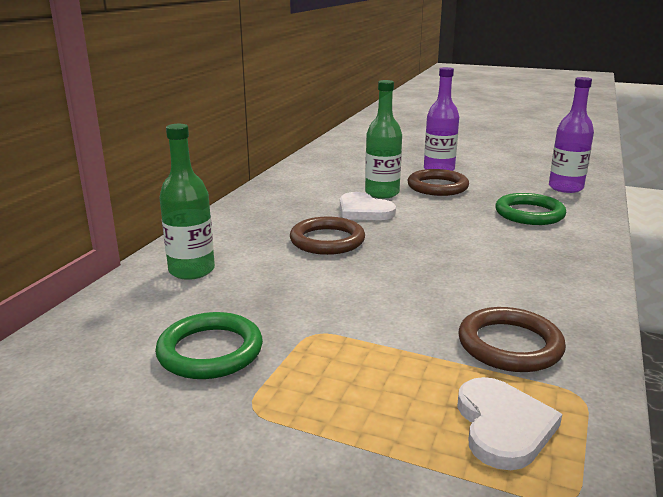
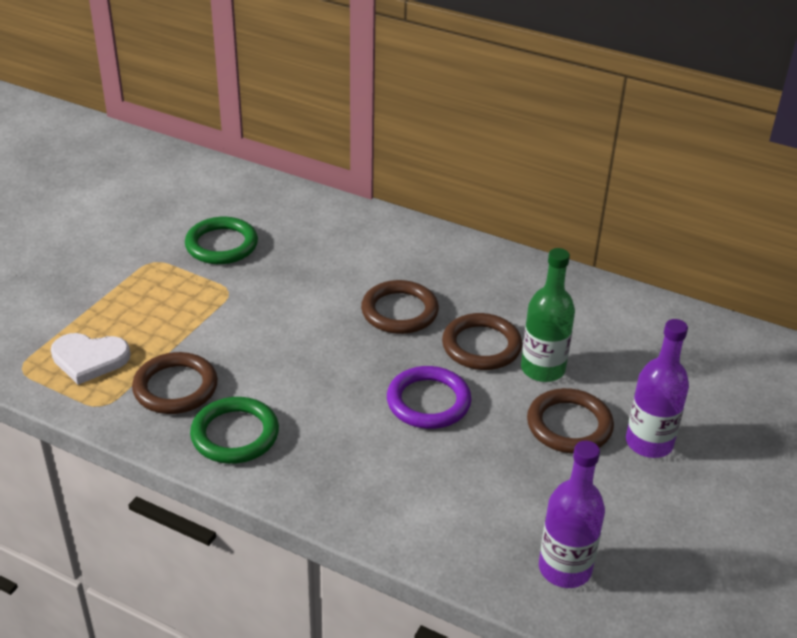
camera: 95 degrees right, 15 degrees up
(191, 270) = (349, 233): green bottle -> none
(364, 211) = (481, 346): white heart -> brown ring
(443, 225) = (428, 402): none -> purple ring
(529, 214) = (459, 490): green ring -> green ring (235, 434)

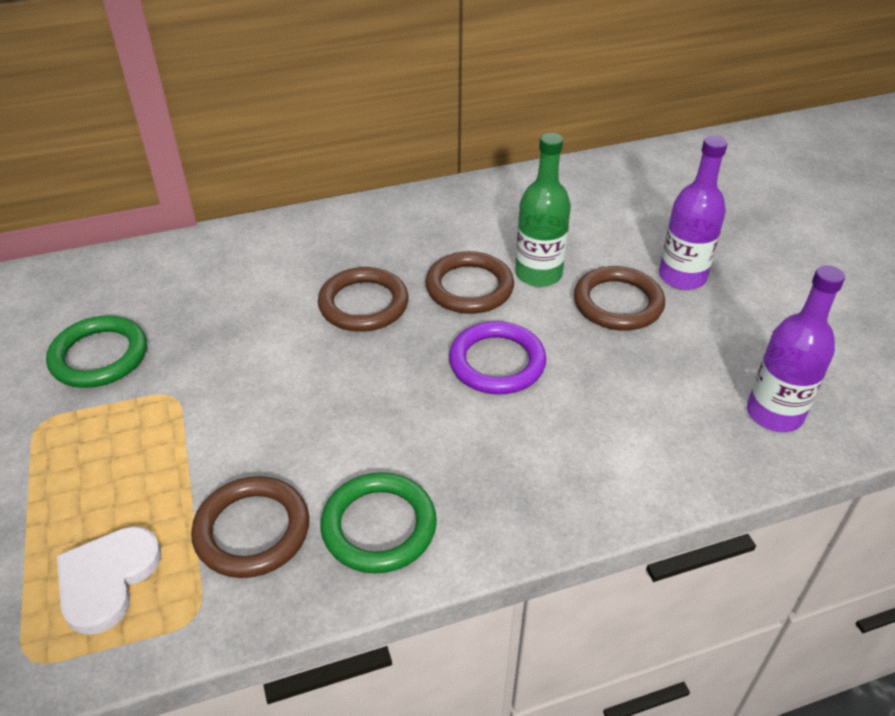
camera: 45 degrees left, 5 degrees up
(89, 359) = (107, 579): white heart -> white heart turned 150 degrees clockwise

